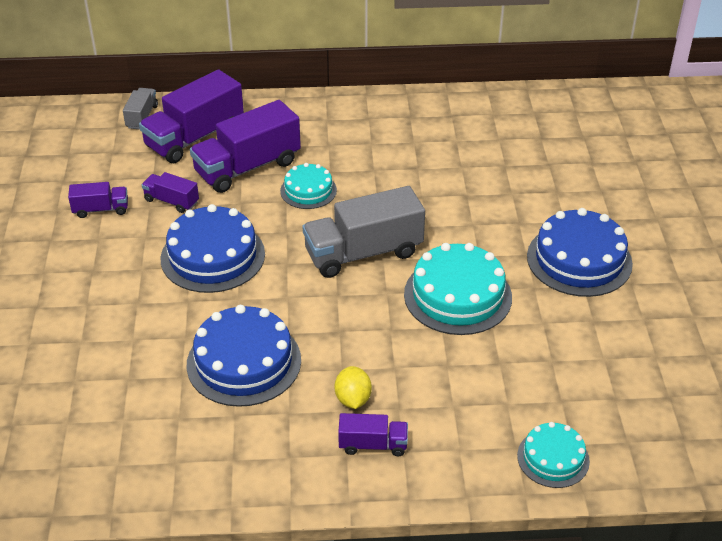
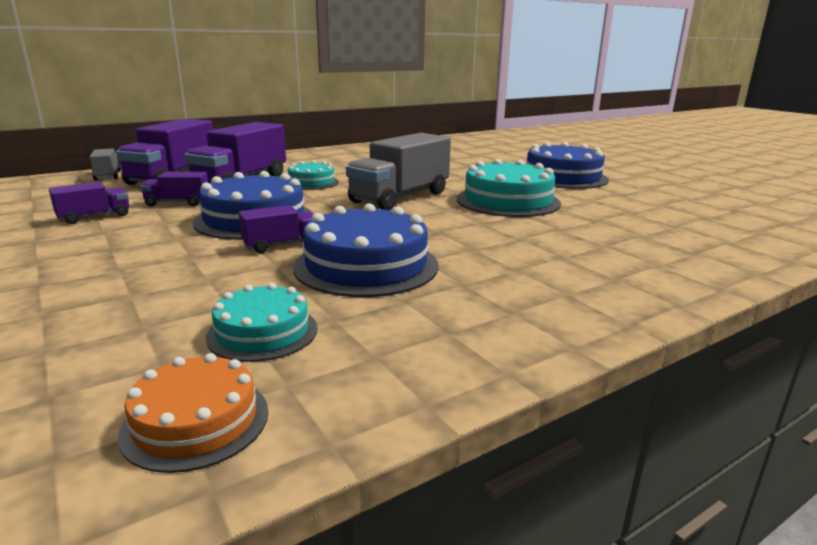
camera: 30 degrees left, 20 degrees down
(64, 472) = (196, 421): none -> orange cake
(353, 399) = (513, 261): yellow lemon -> none
(373, 445) = (580, 282): purple truck -> purple truck (282, 245)
(553, 458) = (733, 251): turquoise cake -> turquoise cake (262, 332)

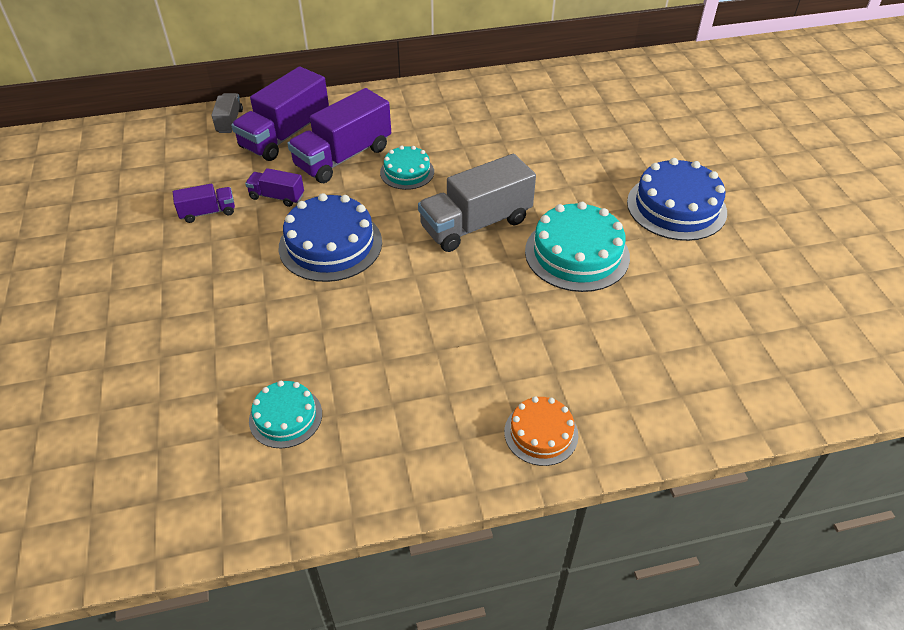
camera: 20 degrees right, 25 degrees up
(196, 421) = (226, 493): orange cake -> orange cake (541, 433)
(282, 245) = (337, 296): purple truck -> none
(366, 265) = (388, 346): blue cake -> none

